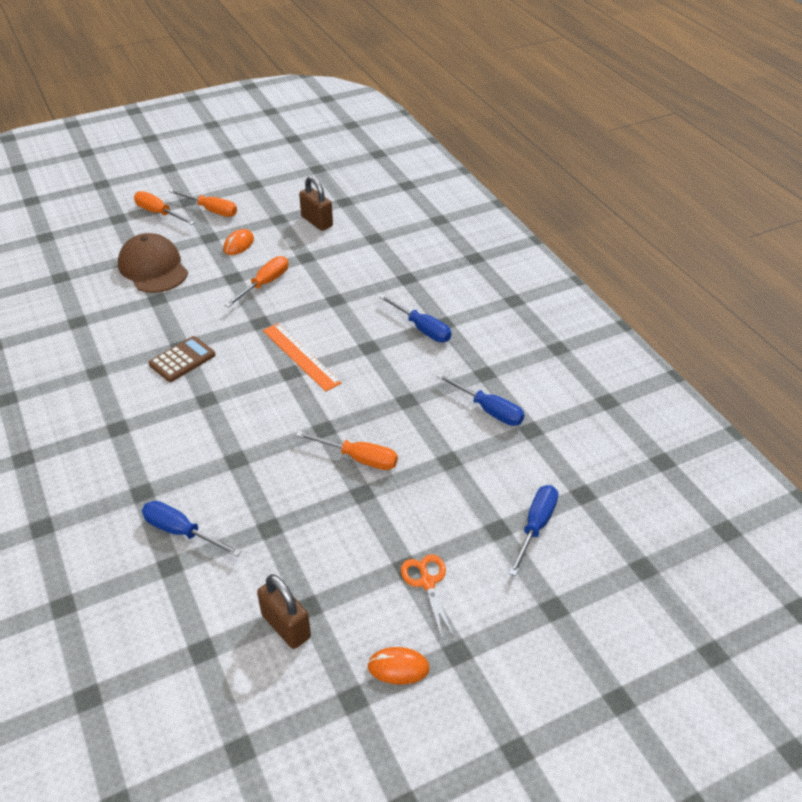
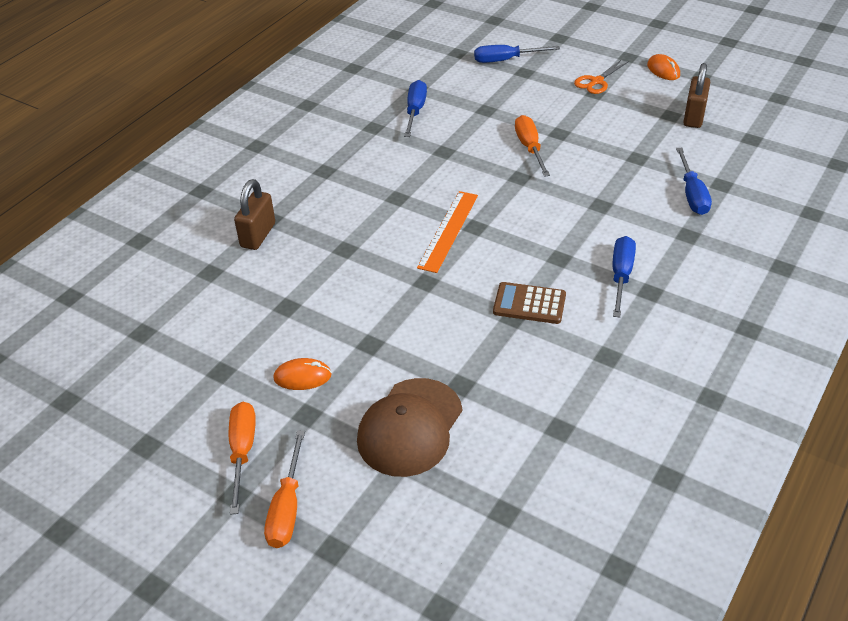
camera: 120 degrees left, 0 degrees up
(264, 284) = (361, 312): orange screwdriver -> none
(317, 222) = (205, 333): brown padlock -> brown padlock (258, 235)
(422, 328) = (343, 179): blue screwdriver -> blue screwdriver (621, 276)

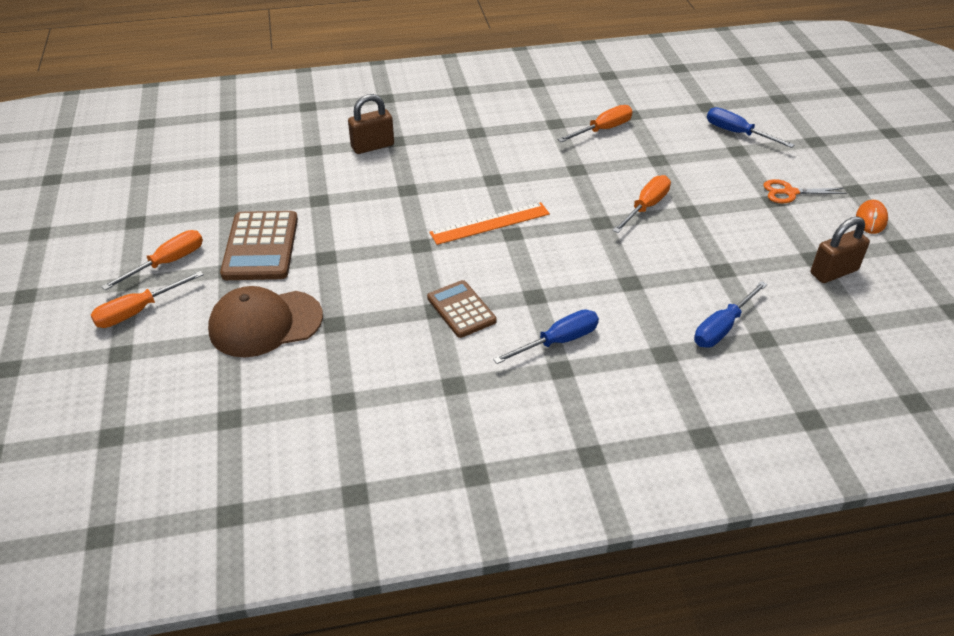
camera: 45 degrees right, 0 degrees up
(302, 377) = (261, 247): orange mouse -> brown calculator
(415, 111) = (603, 130): blue screwdriver -> orange screwdriver

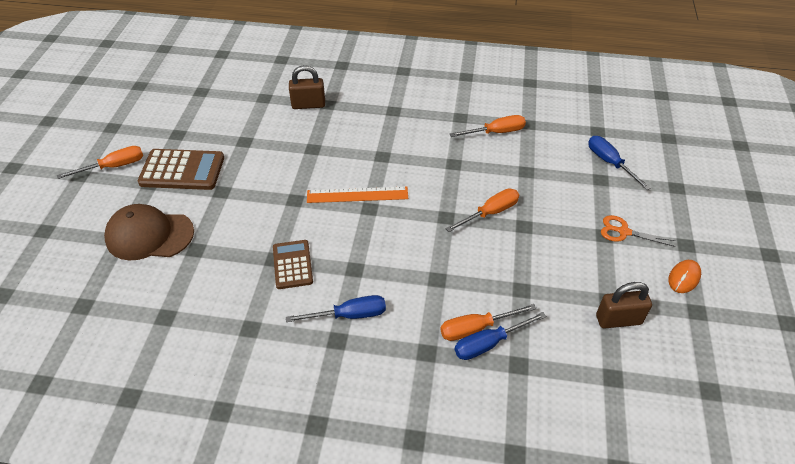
camera: 20 degrees right, 5 degrees up
(138, 311) = (74, 200): orange screwdriver -> orange screwdriver (476, 328)
(261, 247) = (182, 170): brown calculator -> brown calculator turned 105 degrees counterclockwise

